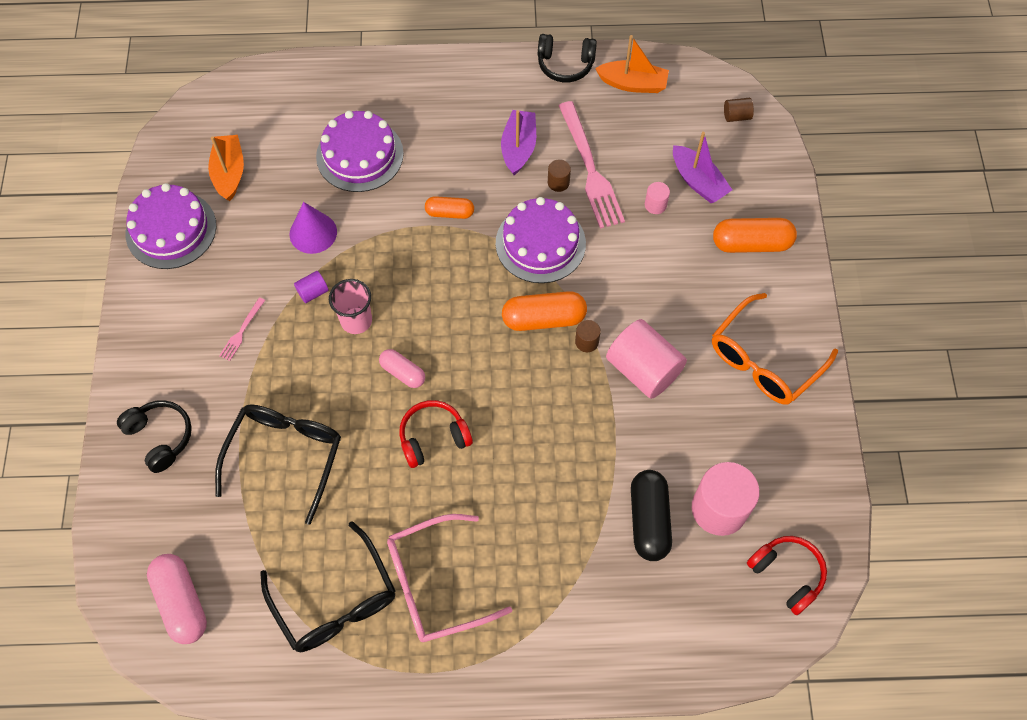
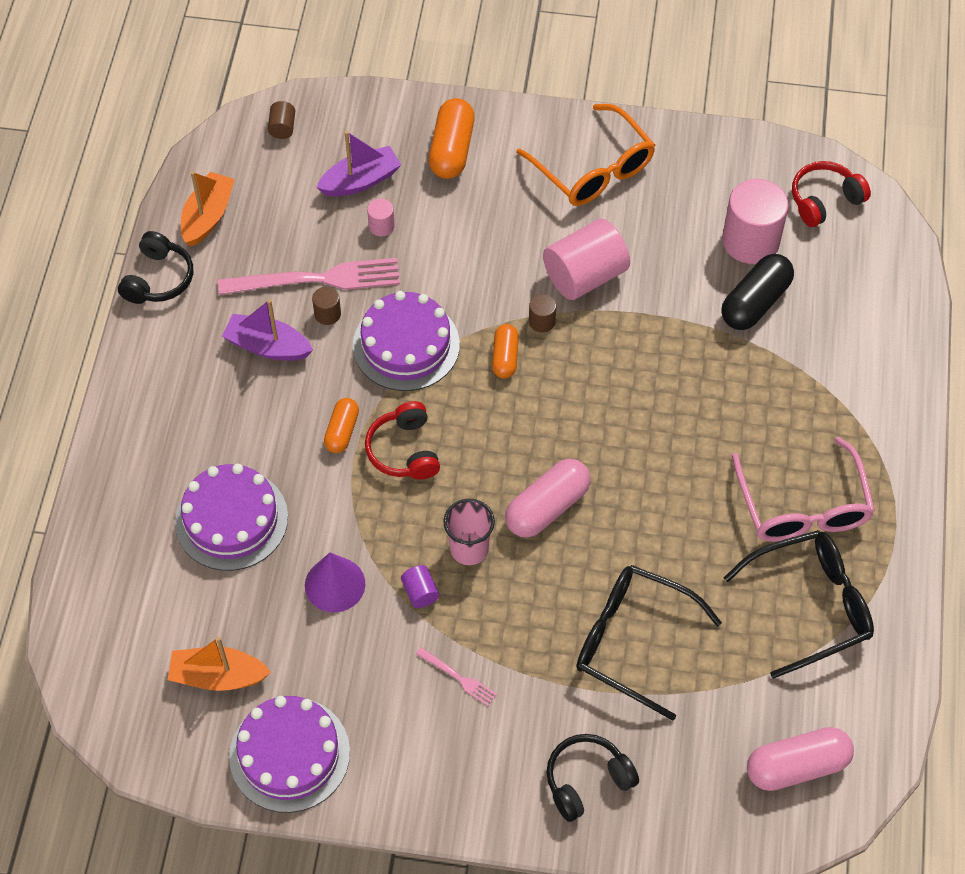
camera: 80 degrees left, 5 degrees down
(403, 372) = (547, 507): pink capsule -> pink capsule, size x1.64
(433, 437) = (633, 486): red headphones -> red headphones (404, 450)
(544, 319) = (505, 357): orange capsule -> orange capsule, size x0.61
(649, 520) = (755, 302): black capsule -> black capsule turned 60 degrees counterclockwise

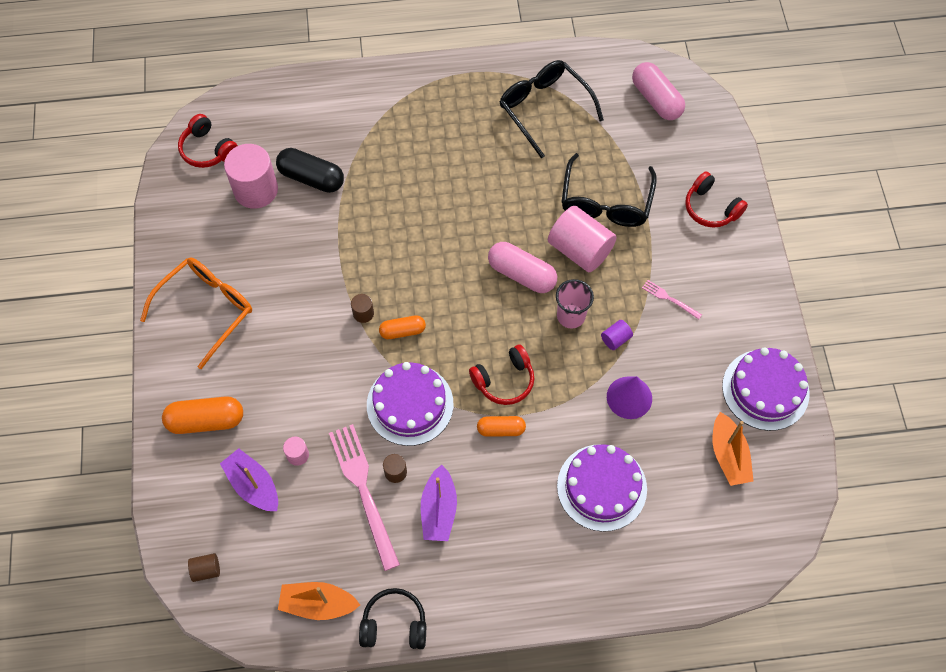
camera: 105 degrees left, 5 degrees up
(458, 677) = (670, 299): pink fork -> pink fork turned 75 degrees counterclockwise
(585, 276) = (313, 293): pink cylinder -> pink cylinder (579, 250)
(587, 780) = (710, 208): black headphones -> red headphones
(802, 506) = (472, 124): pink glasses -> none

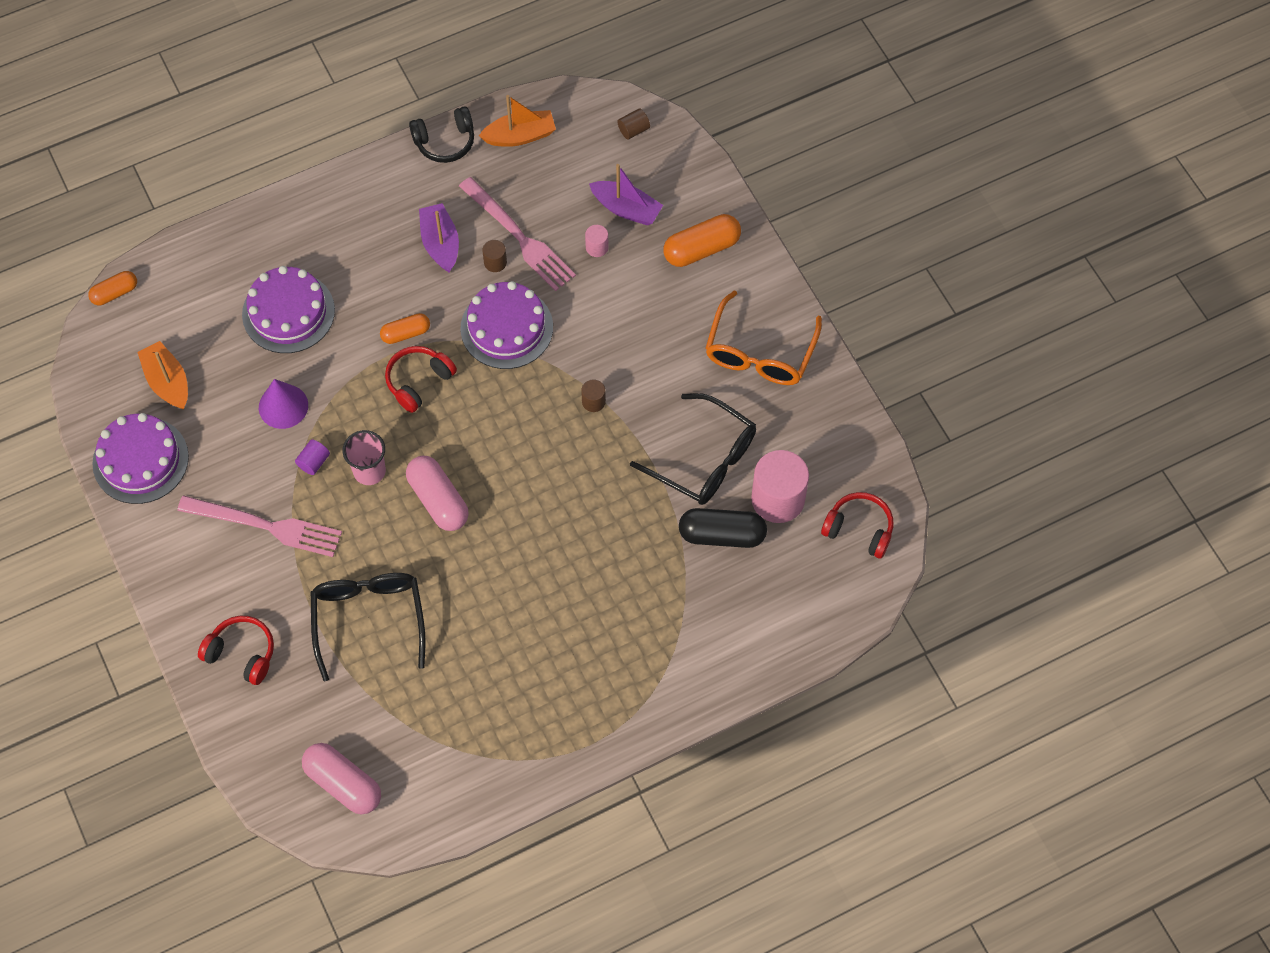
camera: 160 degrees right, 0 degrees up
(402, 331) = (544, 397): orange capsule -> orange capsule (115, 293)
(521, 274) = (438, 500): pink capsule -> pink capsule turned 45 degrees clockwise
(544, 108) = (481, 721): black glasses -> black glasses (704, 459)
(579, 250) = (382, 550): pink cylinder -> none
(670, 299) = (265, 526): pink fork -> pink fork, size x2.21

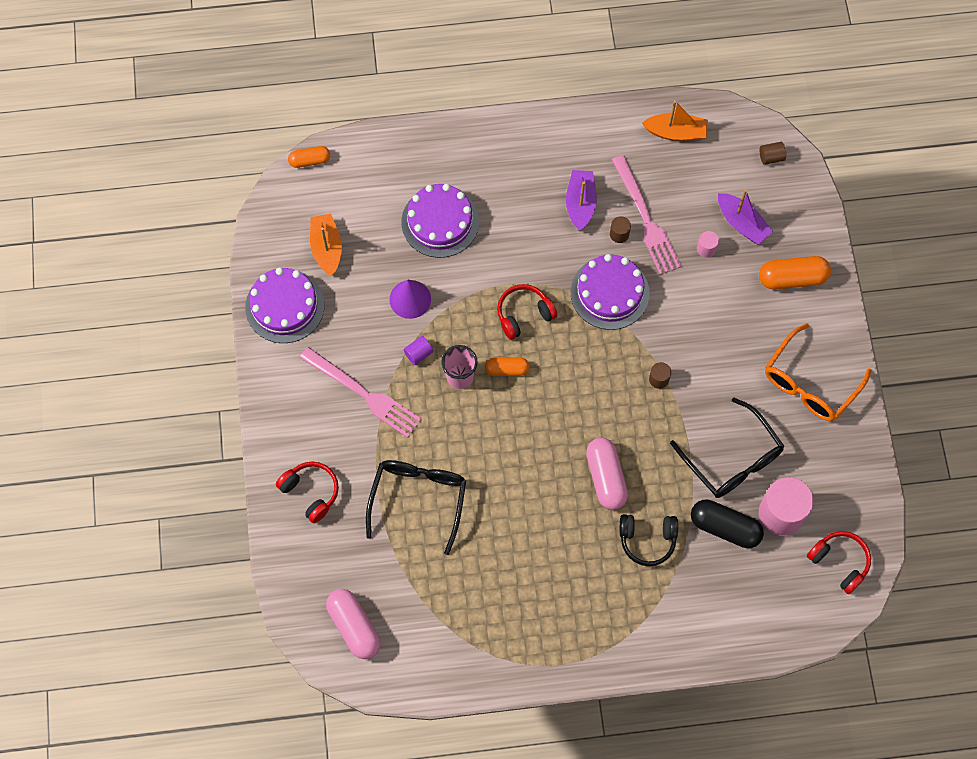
camera: 20 degrees right, 5 degrees up
(406, 333) = (527, 270): orange capsule -> orange capsule (507, 369)
(438, 500) = (506, 419): pink capsule -> pink capsule (606, 477)
(445, 142) = (613, 118): black headphones -> black headphones (647, 540)

